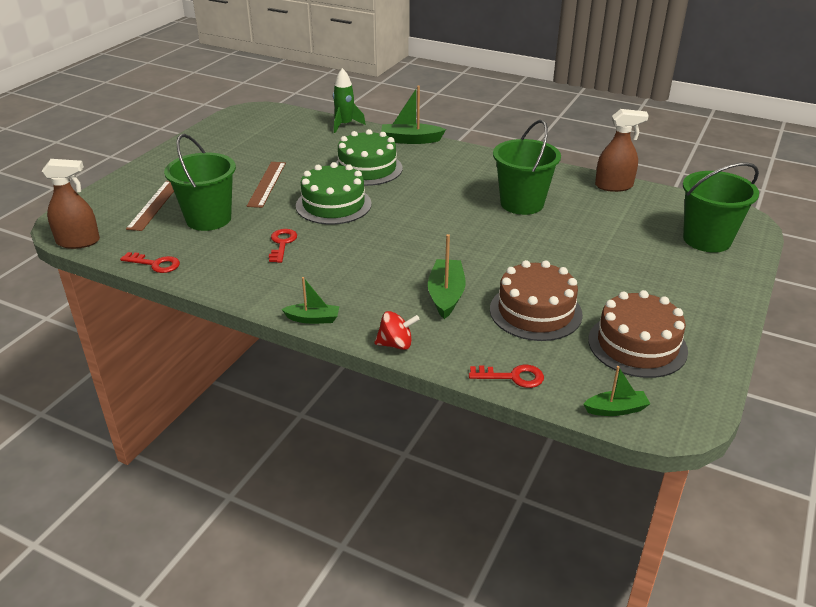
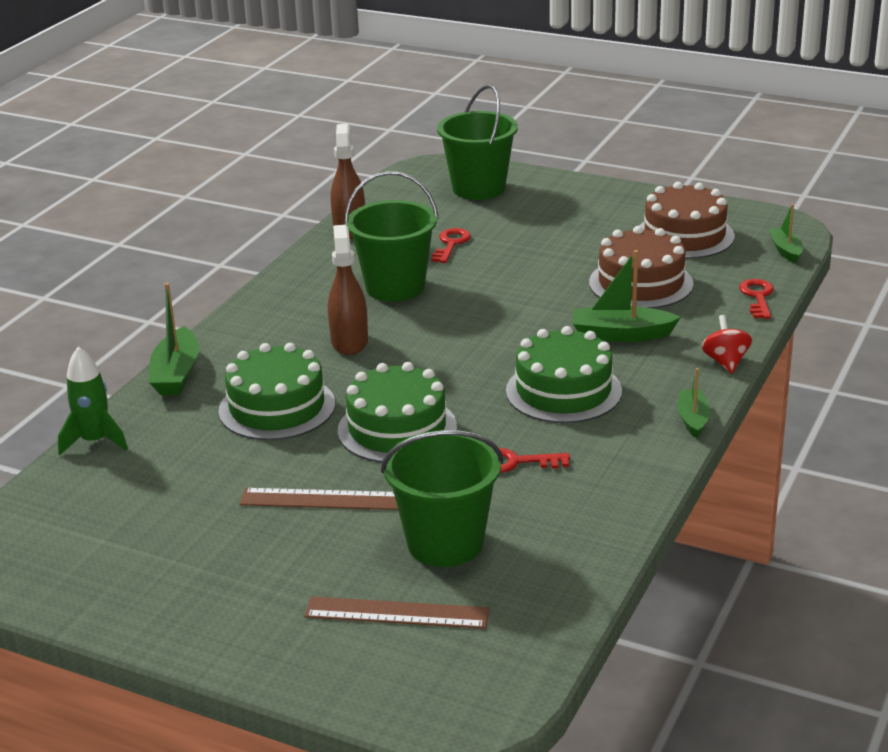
camera: 90 degrees left, 5 degrees down
(78, 242) = (532, 676): brown spray bottle -> brown spray bottle (349, 342)
(155, 264) = (589, 573): red key -> red key (451, 244)
(365, 265) = (563, 391): none -> green cake

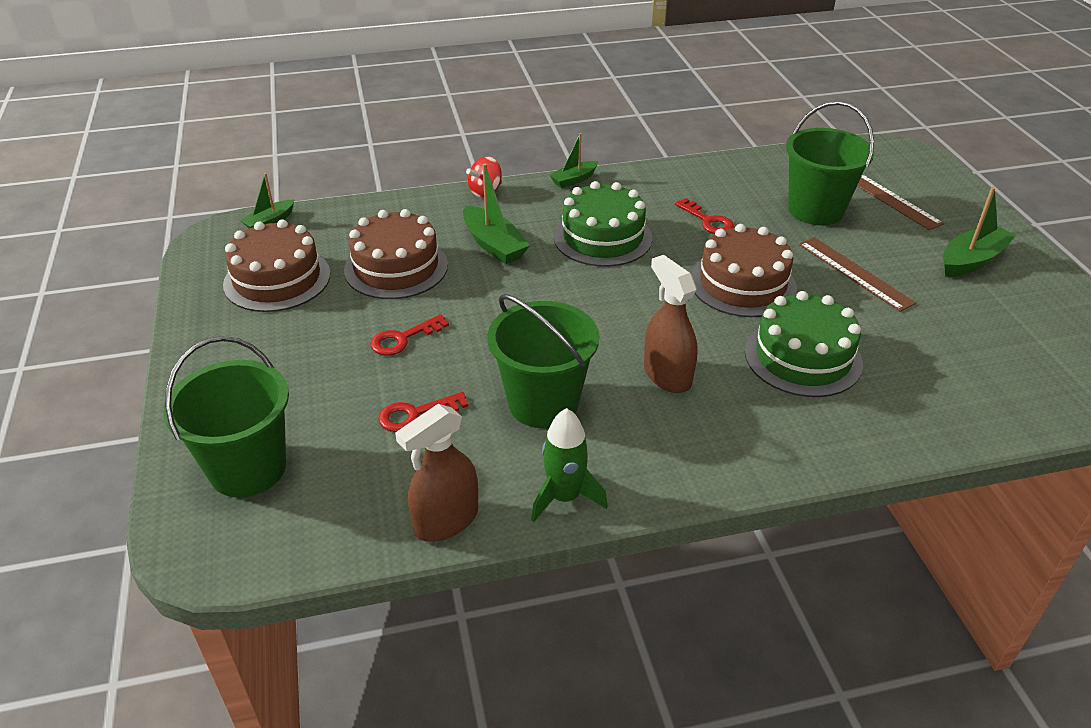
camera: 130 degrees left, 10 degrees up
(95, 441) = (986, 430): green rocket -> green rocket (564, 497)
(176, 374) = (849, 452): green boat -> green boat (971, 260)
(349, 342) = (667, 375): brown spray bottle -> brown spray bottle turned 105 degrees clockwise
(397, 429) = (742, 284): green cake -> brown cake
(757, 297) = (369, 209): red key -> red key (403, 339)

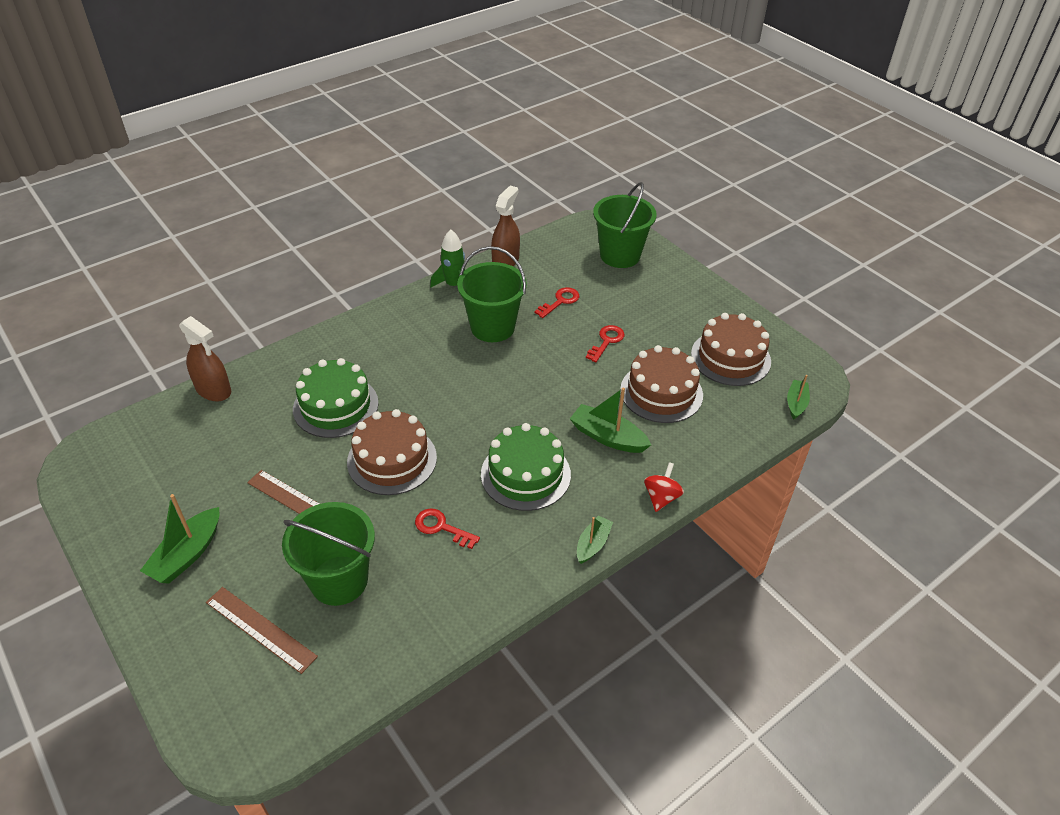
camera: 155 degrees right, 5 degrees up
(667, 375) = (425, 366): brown spray bottle -> brown spray bottle (213, 390)

